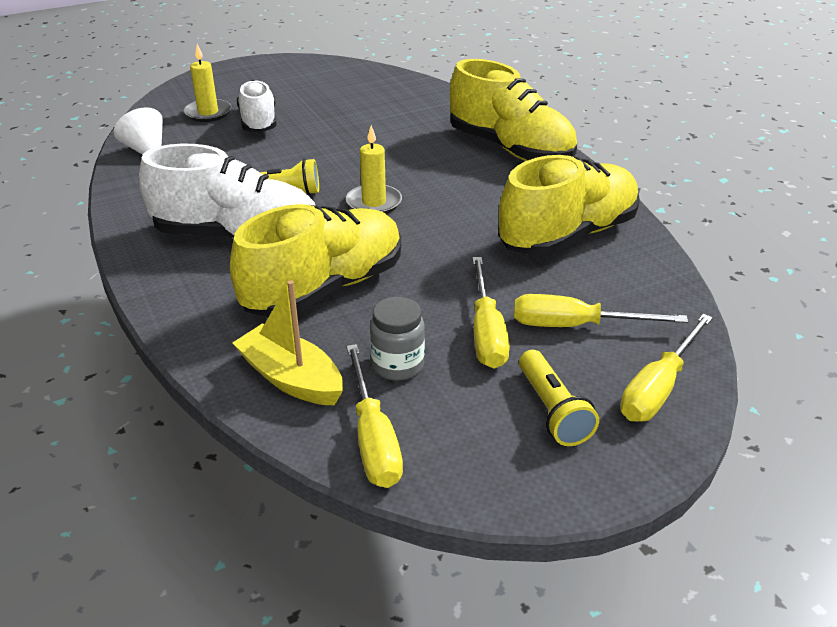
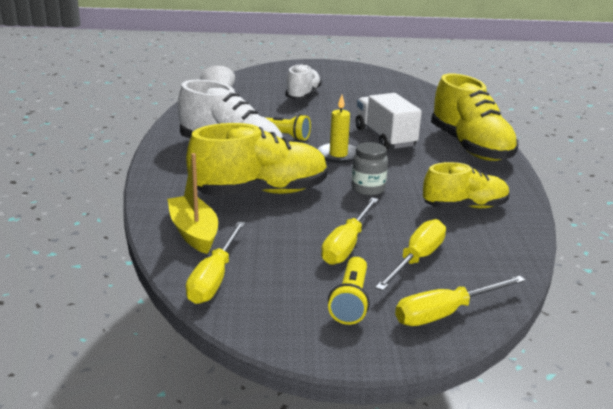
camera: 25 degrees right, 10 degrees down
(208, 113) = (275, 84): yellow candle -> none
(397, 365) = (268, 245): grey jar -> grey jar (368, 189)
(407, 161) = (385, 137): none -> white truck
(568, 235) = (464, 207): yellow shoe -> yellow shoe, size x0.63
(575, 325) = (416, 259): yellow screwdriver -> yellow screwdriver turned 90 degrees clockwise

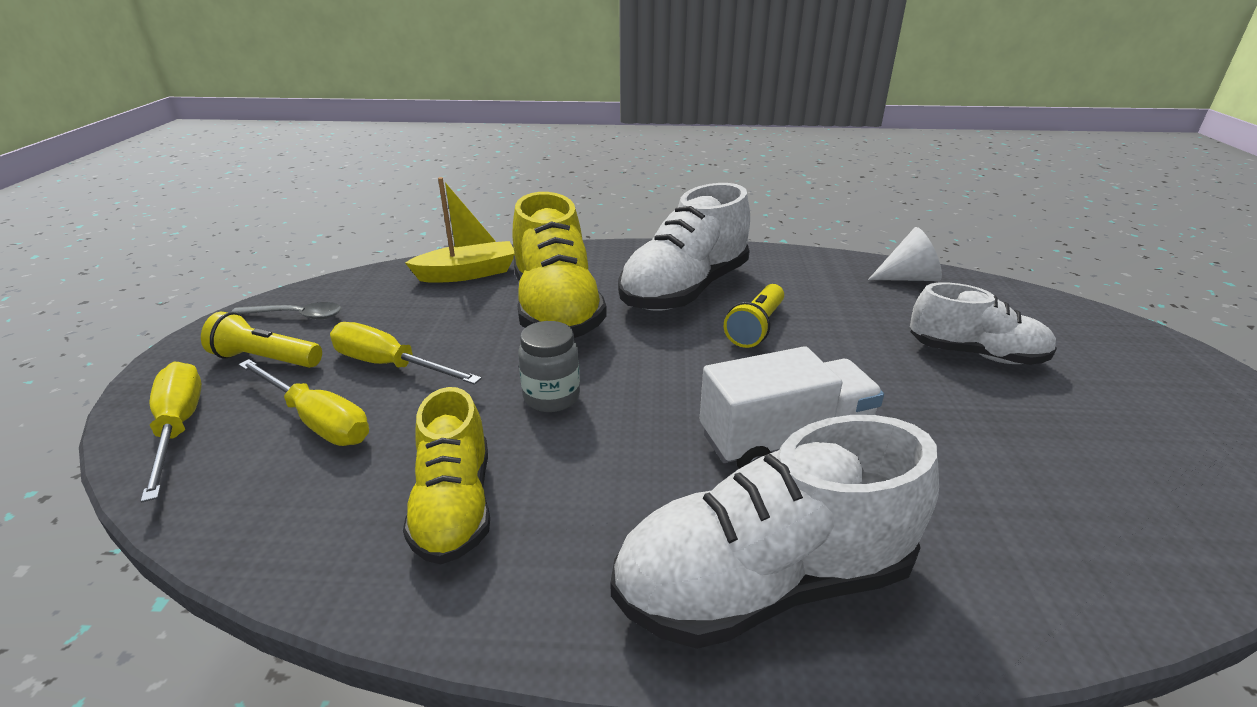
camera: 95 degrees right, 5 degrees up
(214, 278) = (370, 285): yellow screwdriver -> none
(276, 305) = (296, 316): none -> grey spoon
(338, 155) = (686, 377): yellow candle -> none
(470, 147) = (764, 583): yellow shoe -> white shoe

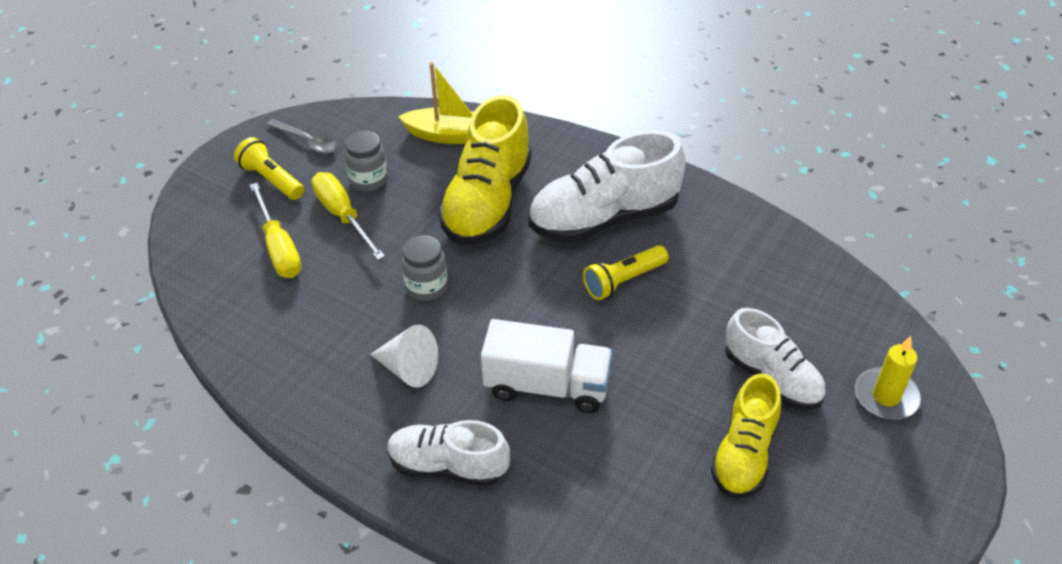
camera: 30 degrees right, 15 degrees up
(179, 428) = (204, 222): yellow screwdriver -> none
(400, 327) = (368, 180): none -> grey jar
(454, 506) = (321, 344): yellow shoe -> yellow shoe (744, 454)
(764, 583) = (448, 466): white shoe -> white shoe, size x0.63
(908, 278) = (816, 278): white cone -> white cone (408, 368)
(1075, 335) = (886, 397): none -> yellow candle

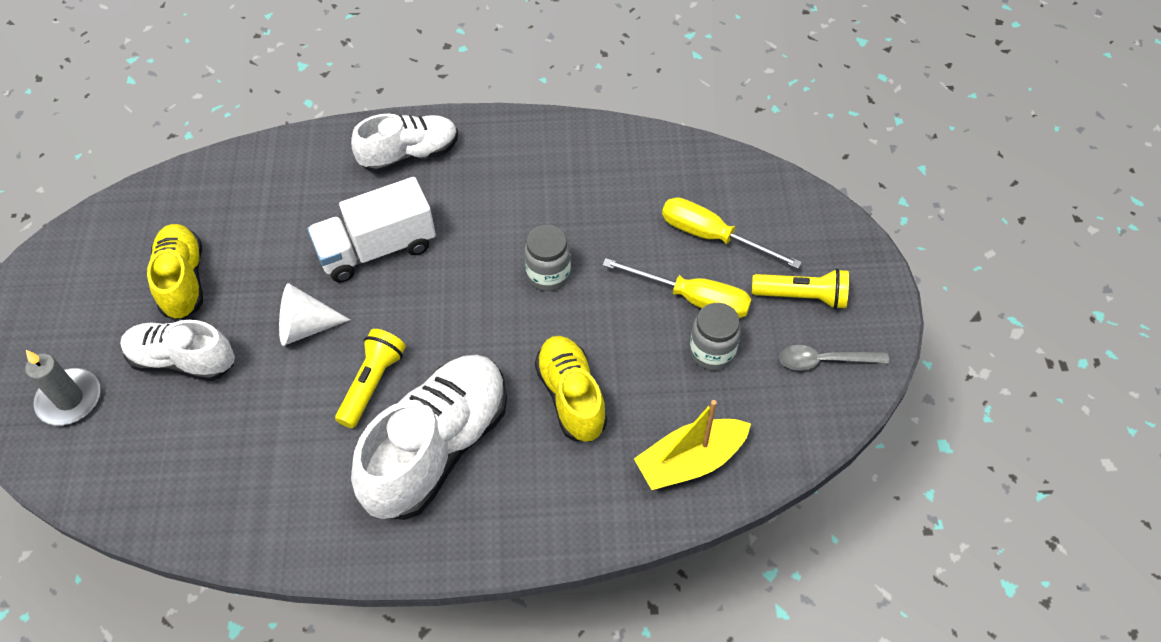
camera: 145 degrees right, 10 degrees up
(408, 368) = (500, 202): white cone -> white cone (305, 327)
(487, 202) = (571, 396): yellow shoe -> yellow shoe, size x0.63
(886, 397) = (69, 399): yellow candle -> grey candle

